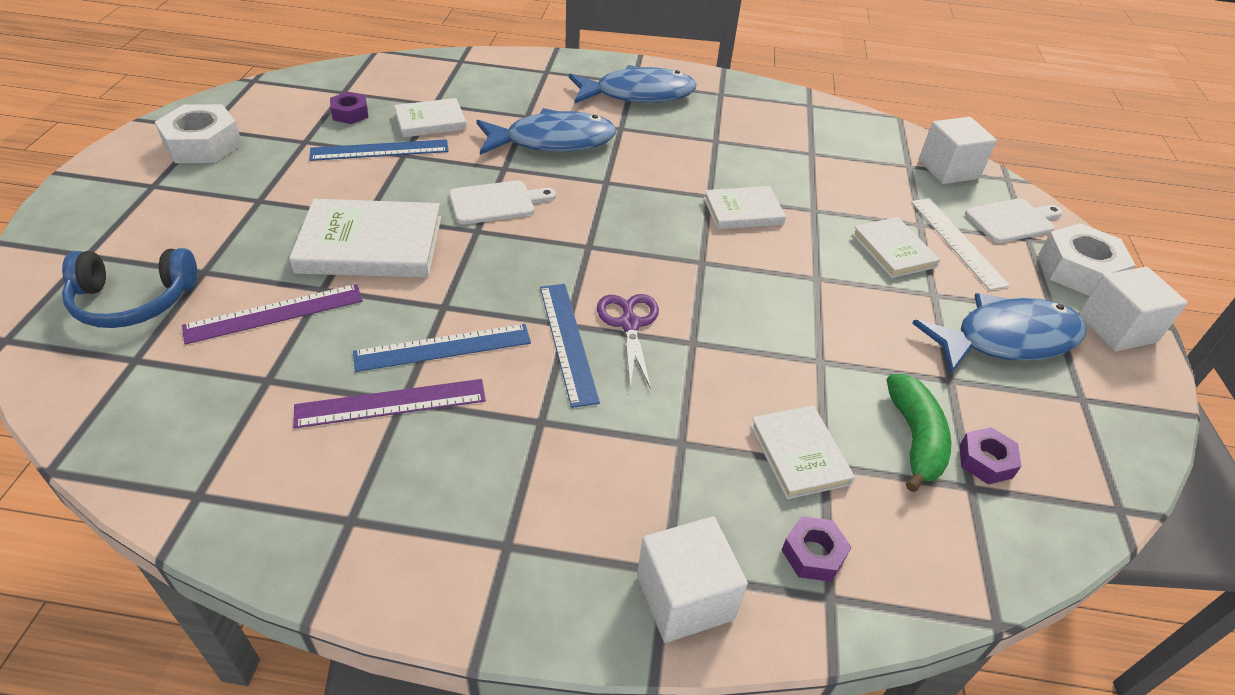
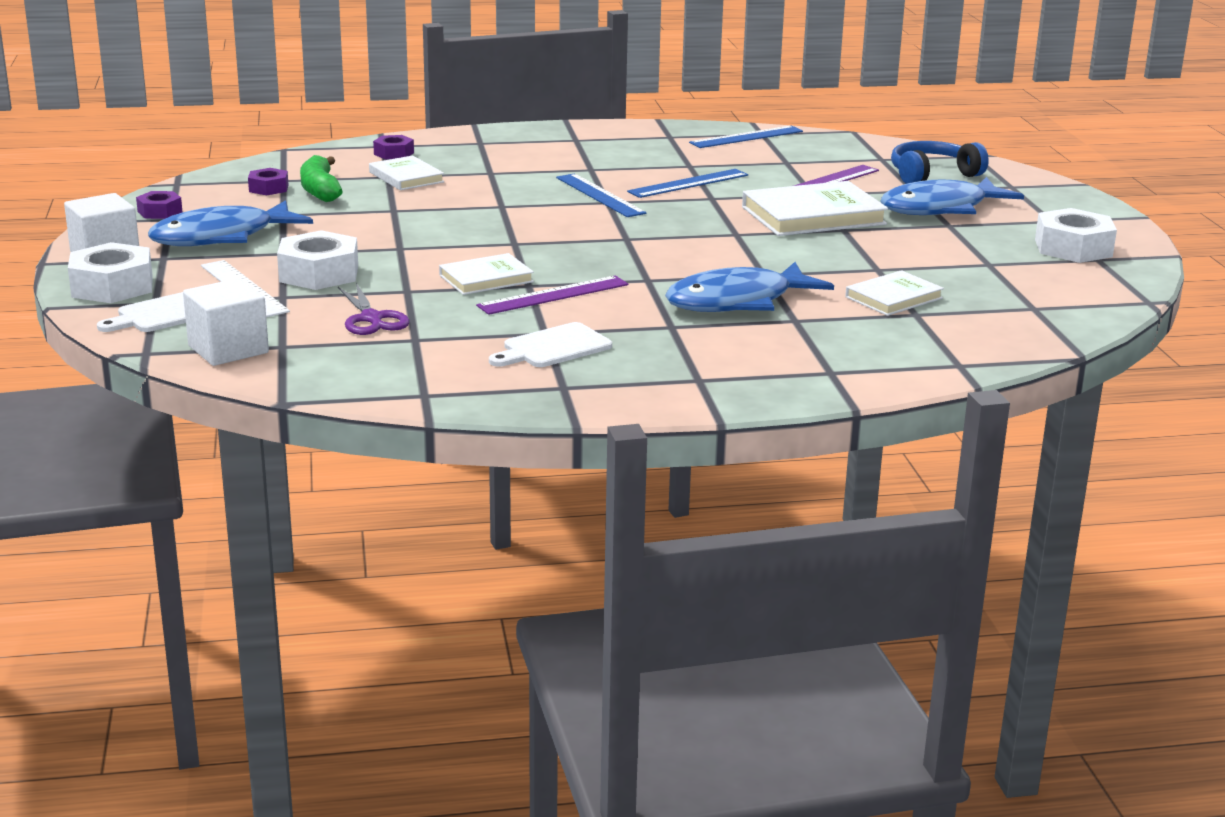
camera: 165 degrees right, 20 degrees down
(350, 114) = (988, 290): purple nut -> purple nut (160, 212)
(380, 150) = (905, 268): blue ruler -> blue ruler (746, 137)
(391, 403) = (695, 164): purple ruler -> purple ruler (553, 295)
(496, 202) = (740, 251): white cutting board -> white cutting board (553, 347)
(629, 324) = (557, 207): purple scissors -> purple scissors (371, 318)
(638, 94) = (679, 365): blue fish -> blue fish (940, 208)
(684, 597) = (466, 138): white cube -> none
(893, 250) = (319, 273): white book -> white nut

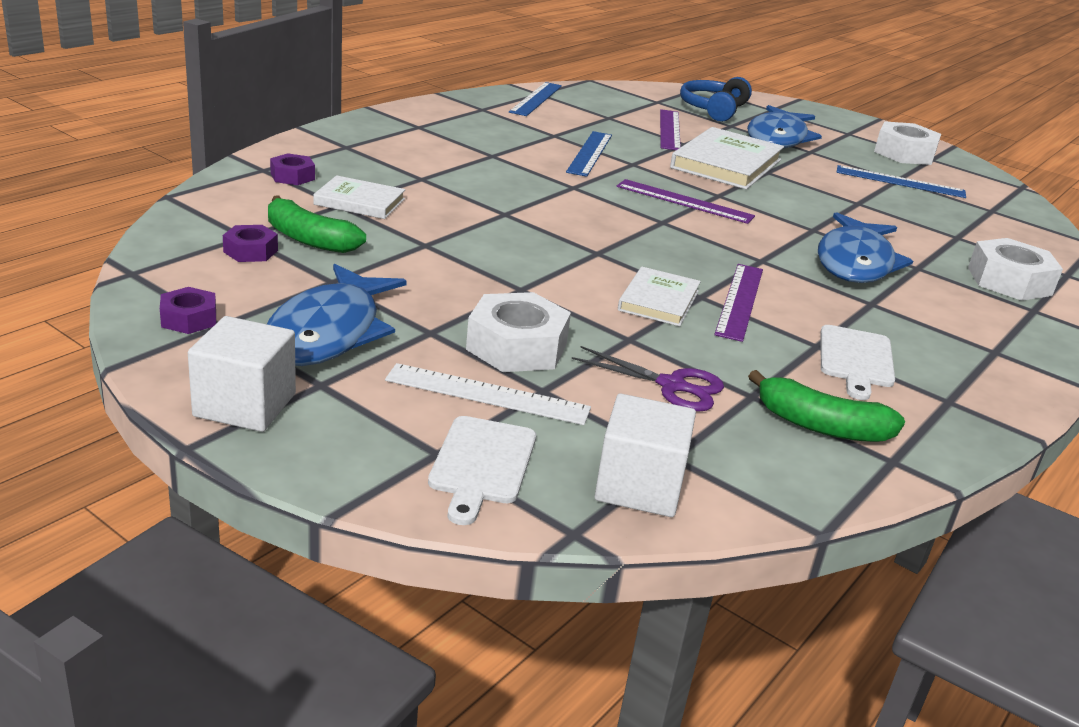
camera: 45 degrees left, 5 degrees up
(112, 286) = (345, 449): white nut -> white nut (1009, 281)
(421, 365) = (820, 426): none -> green banana
(599, 195) = (554, 181): blue ruler -> blue ruler (900, 182)
(687, 231) = (684, 201): none -> purple ruler
(894, 298) = (919, 226): white book -> none

